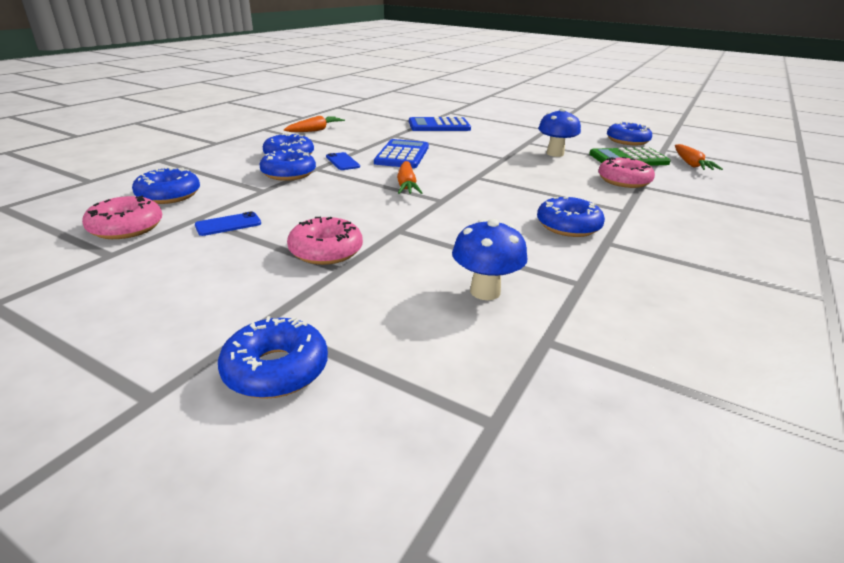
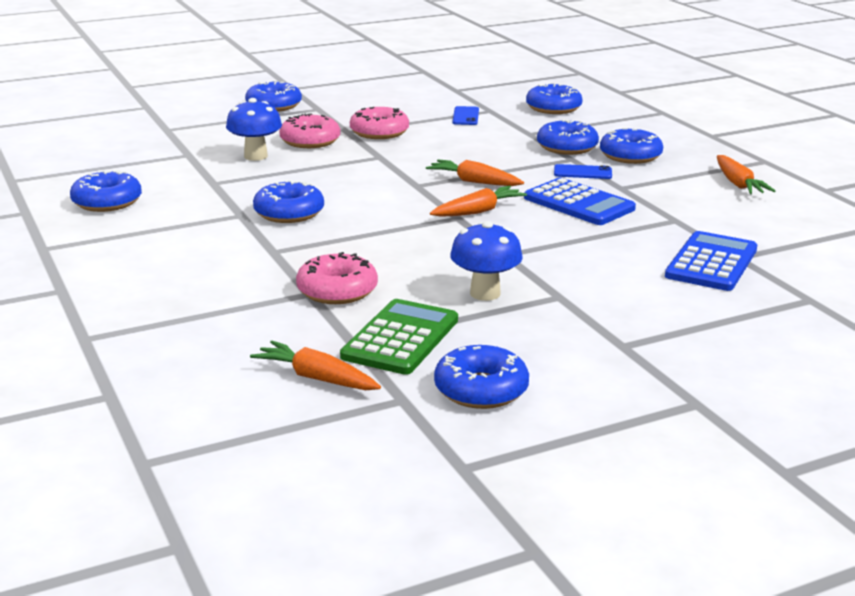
camera: 125 degrees right, 5 degrees down
(126, 227) = (497, 95): pink donut -> pink donut (310, 141)
(457, 174) = (478, 211): none -> orange carrot
(722, 320) = (107, 202): none -> blue donut

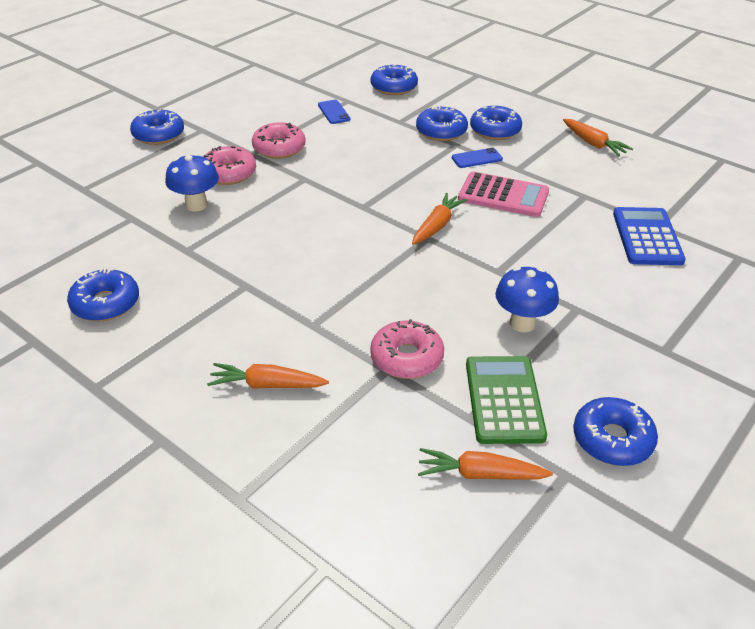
camera: 25 degrees left, 15 degrees up
(289, 213) = (286, 271): blue donut -> none
(474, 182) = (405, 190): orange carrot -> orange carrot (267, 385)
(579, 203) = (503, 195): blue calculator -> pink calculator

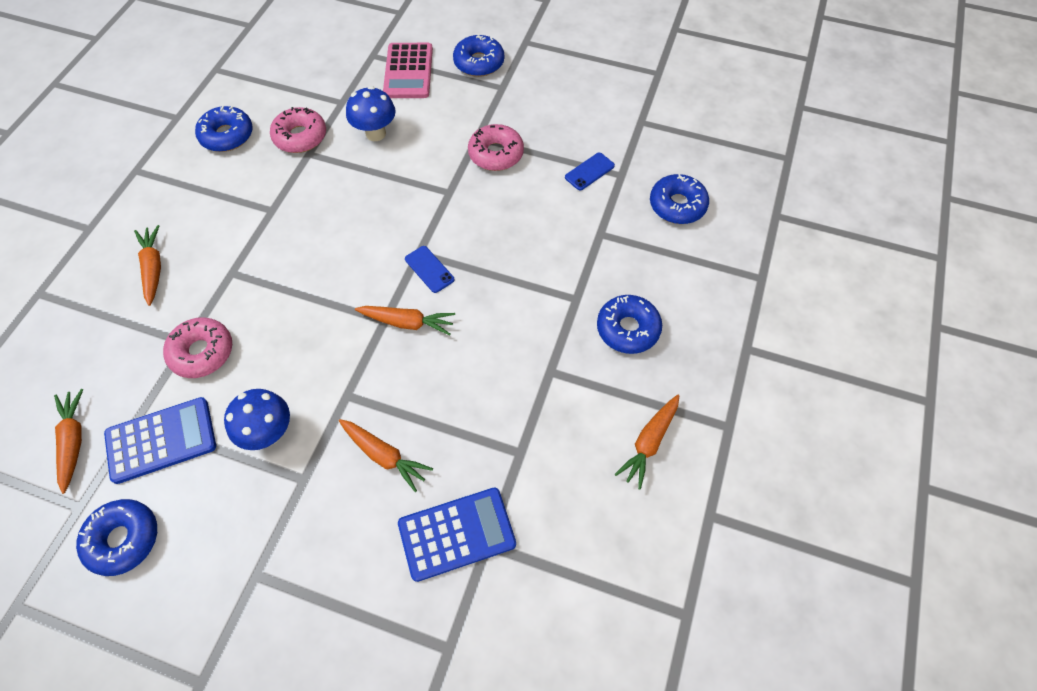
camera: 70 degrees right, 20 degrees up
(229, 173) = (435, 135): pink donut -> pink donut (300, 137)
(441, 131) = (598, 277): blue donut -> none
(477, 158) = (554, 326): blue phone -> blue phone (429, 269)
(503, 195) = (487, 369): pink calculator -> pink calculator (408, 71)
(504, 400) = (161, 440): green calculator -> blue calculator
(567, 260) = (384, 456): none -> orange carrot

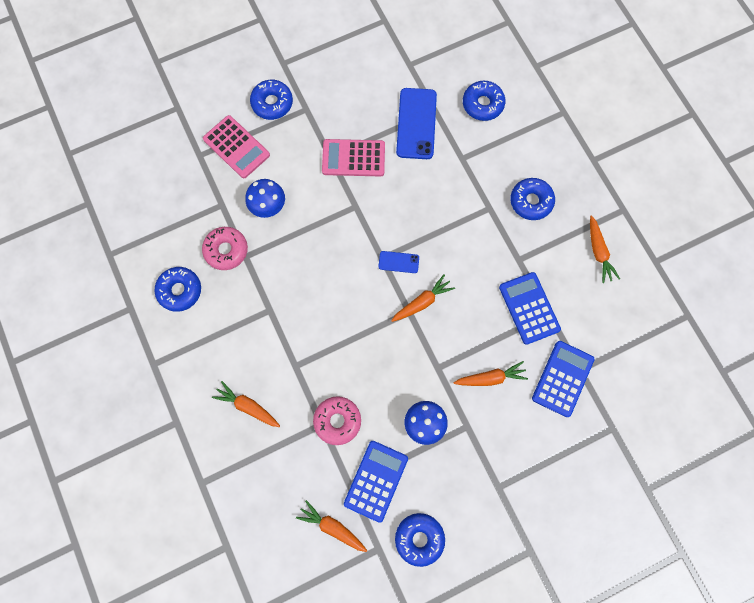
camera: 45 degrees left, 15 degrees up
(496, 154) = (353, 158): pink donut -> pink calculator
(505, 427) = (529, 308): none -> blue calculator
(589, 171) = (416, 124): blue phone -> blue phone, size x2.01

